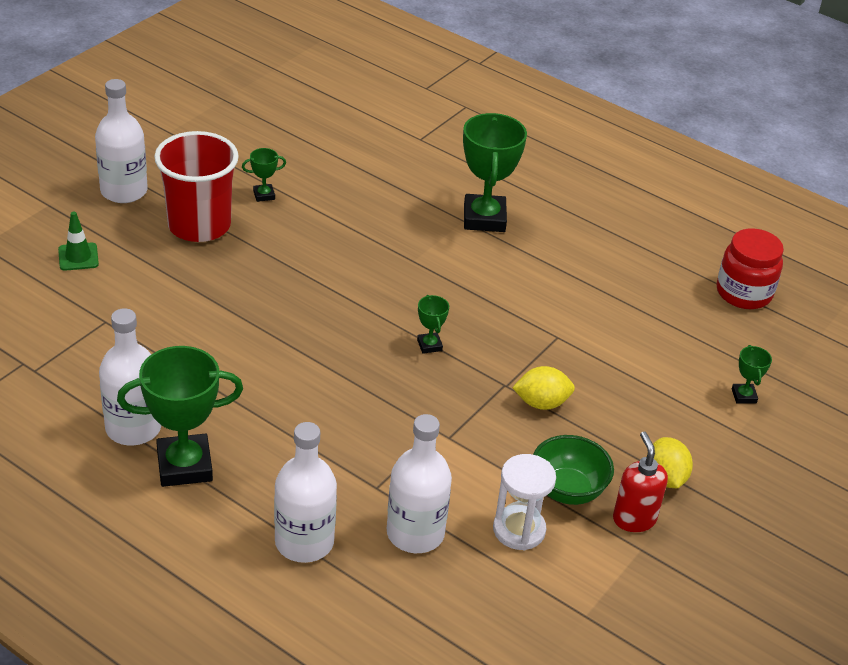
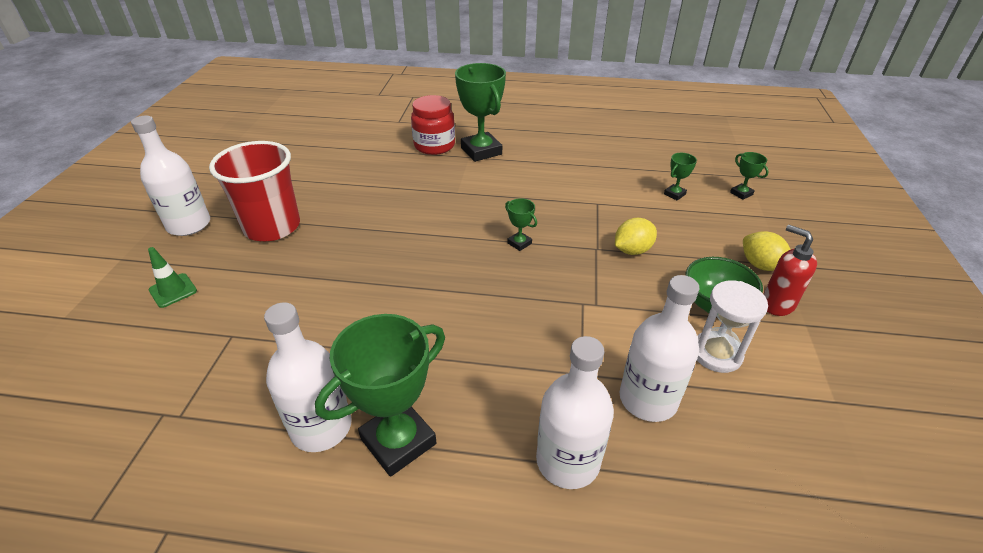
camera: 25 degrees left, 0 degrees up
(264, 195) = (311, 189): green trophy -> green trophy (674, 194)
(743, 293) = (673, 138): red jar -> red jar (434, 146)

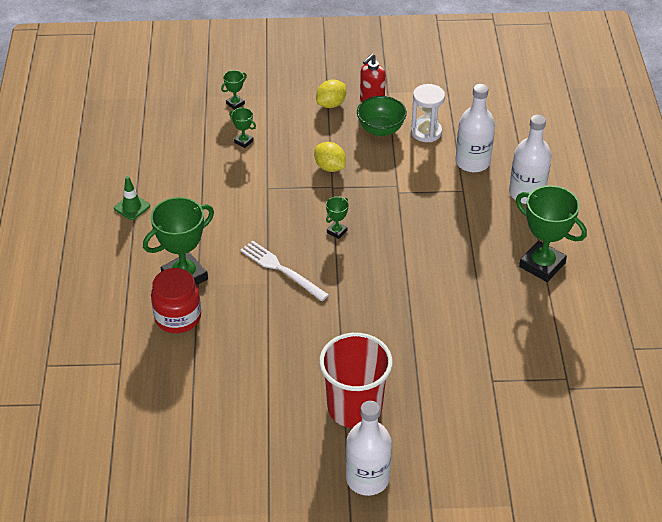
camera: 100 degrees left, 5 degrees up
(173, 290) = (458, 443): green traffic cone -> green traffic cone (132, 207)
(321, 427) = (546, 303): white bottle -> none
(472, 201) = (281, 269): none -> white fork

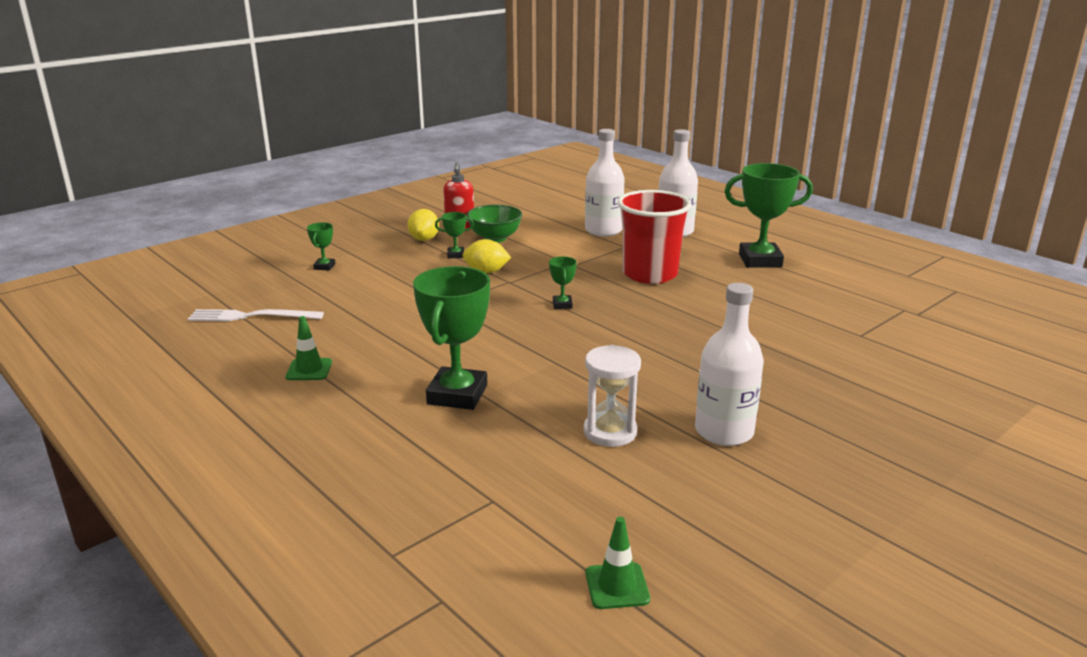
camera: 40 degrees left, 20 degrees down
(115, 449) = (617, 586): none -> green traffic cone
(178, 317) = (501, 428): red jar -> none
(243, 141) = (372, 285): green trophy -> green trophy (455, 255)
(281, 269) = (553, 348): white fork -> white fork (251, 316)
(354, 407) = (795, 407): red cup -> red cup (650, 274)
(367, 478) = (906, 451): white bottle -> white bottle (724, 431)
(426, 132) = (536, 228): white hourglass -> white hourglass (610, 432)

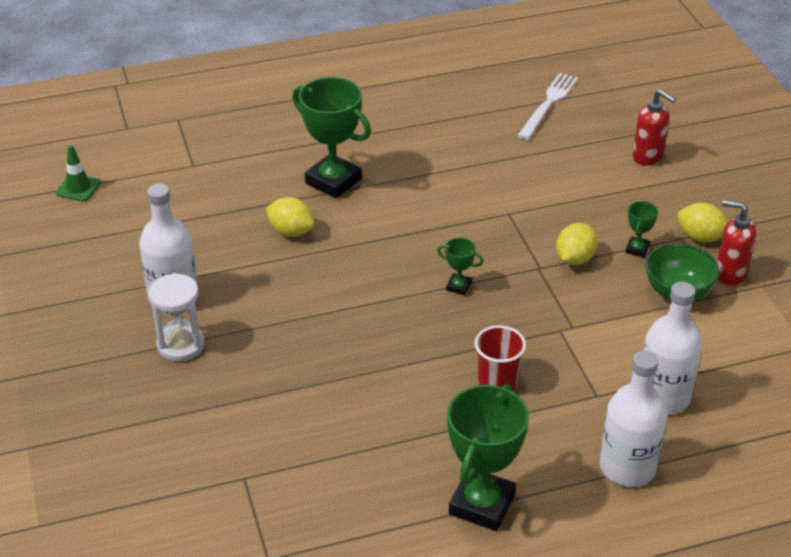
camera: 115 degrees right, 15 degrees up
(309, 370) = (426, 120): green traffic cone -> none
(324, 267) = (648, 157): green trophy -> red soap dispenser
(561, 395) = (291, 231): none -> yellow lemon
(610, 432) = (222, 238): white hourglass -> white hourglass (181, 345)
(650, 274) = (497, 381): red cup -> red cup, size x0.56

